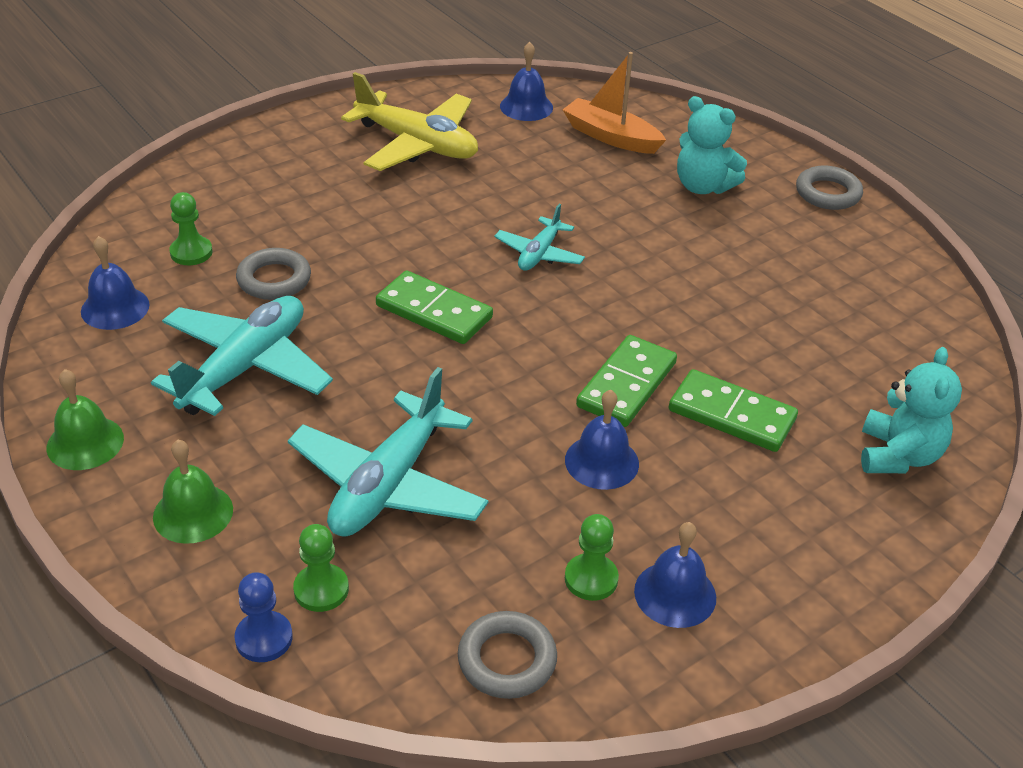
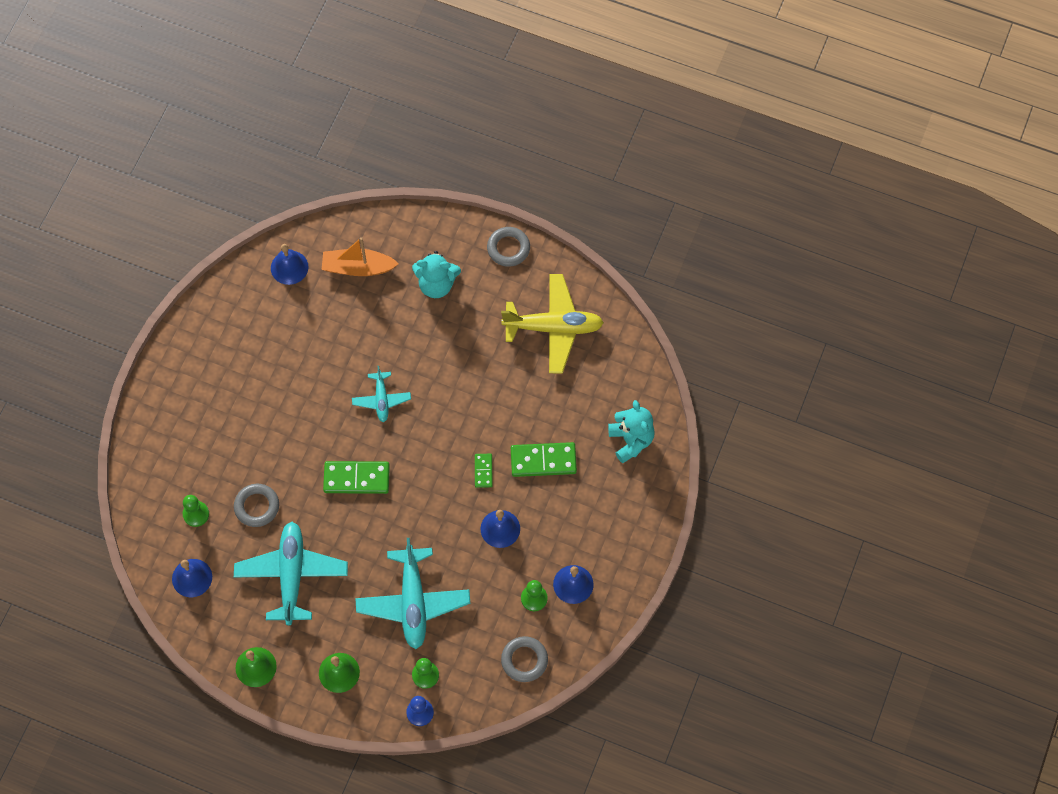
camera: 30 degrees left, 25 degrees up
(417, 144) = (250, 345): yellow plane -> yellow plane (553, 327)
(627, 385) = (483, 471): green domino -> green domino, size x0.54

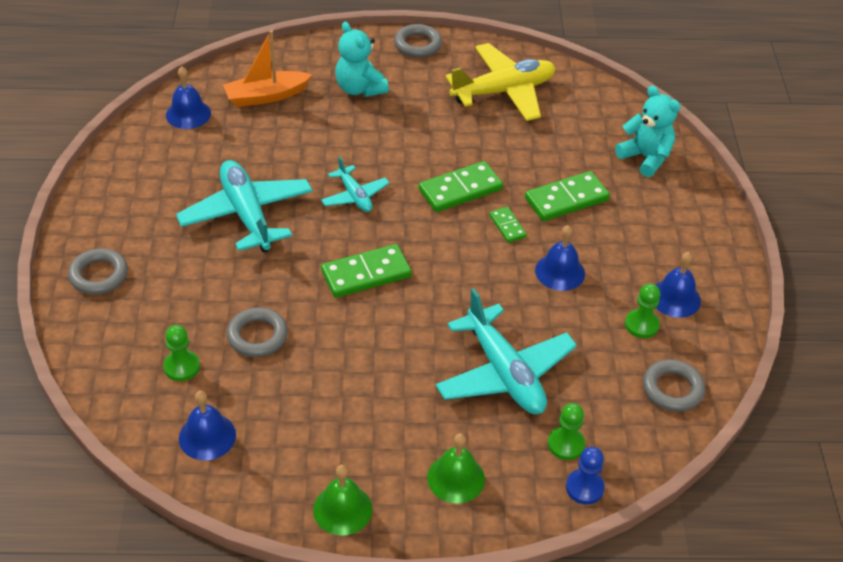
camera: 25 degrees left, 20 degrees down
(167, 411) = (99, 275): none -> grey ring
(292, 575) = (338, 392): turquoise plane -> turquoise plane (246, 214)
(436, 284) = (359, 88): turquoise teddy bear -> turquoise teddy bear turned 75 degrees clockwise
(465, 421) = (460, 189): none -> green domino

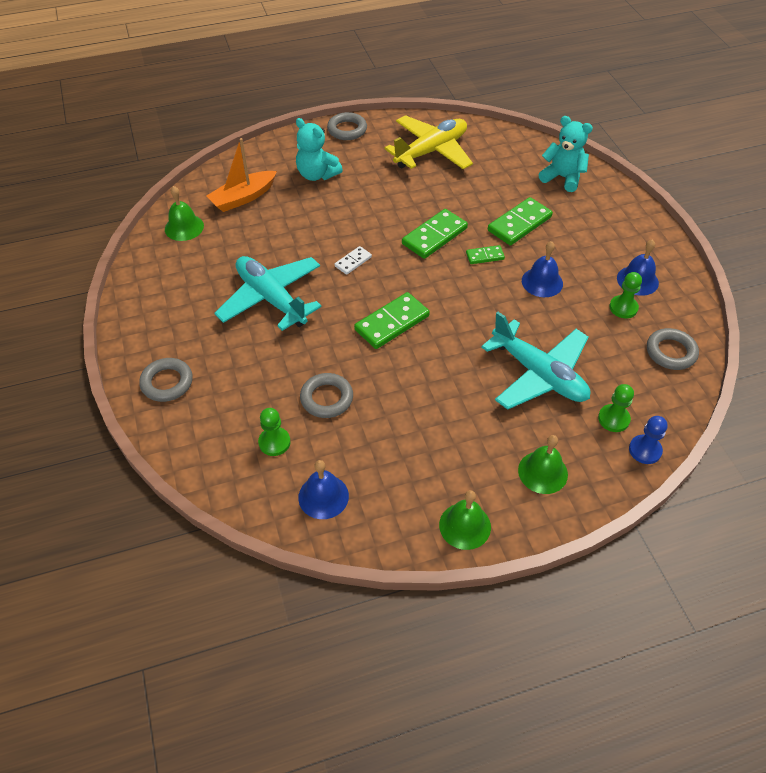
camera: 15 degrees left, 5 degrees up
(188, 114) = (184, 227): blue bell -> green bell
(354, 196) = (353, 262): turquoise plane -> white domino
(507, 226) = (485, 256): green domino -> green domino turned 60 degrees counterclockwise

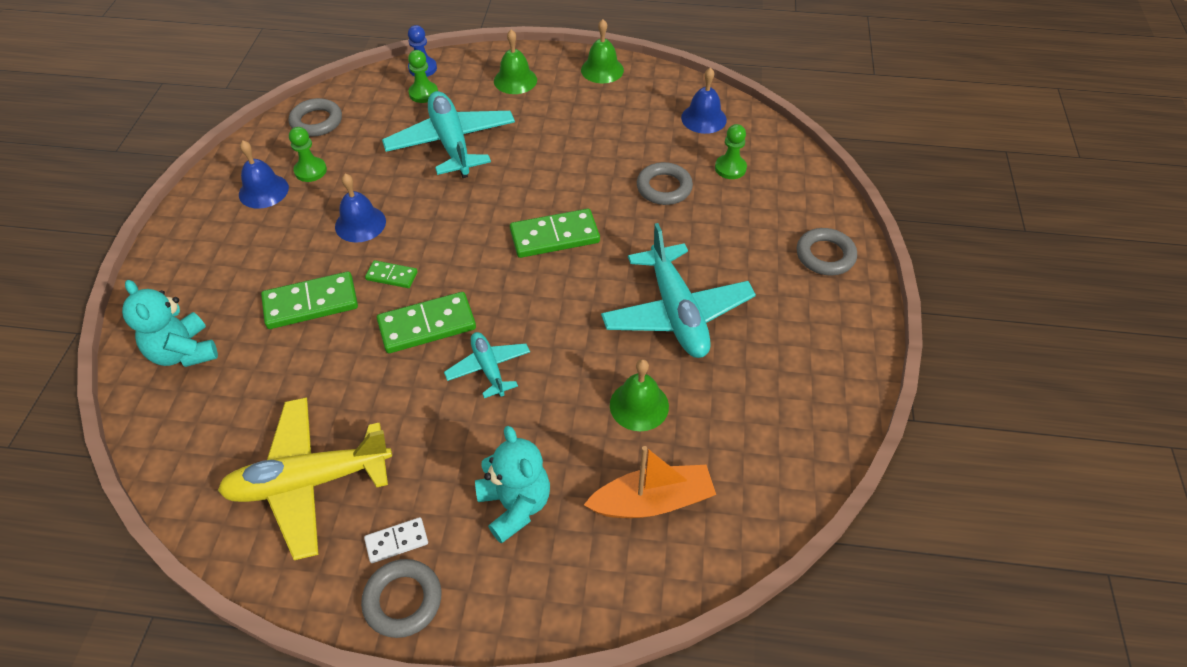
camera: 155 degrees left, 0 degrees up
(184, 227) = (761, 475): green bell -> green bell (639, 405)
(353, 262) = (551, 326): white domino -> white domino (396, 541)
(377, 227) = (488, 368): none -> turquoise plane

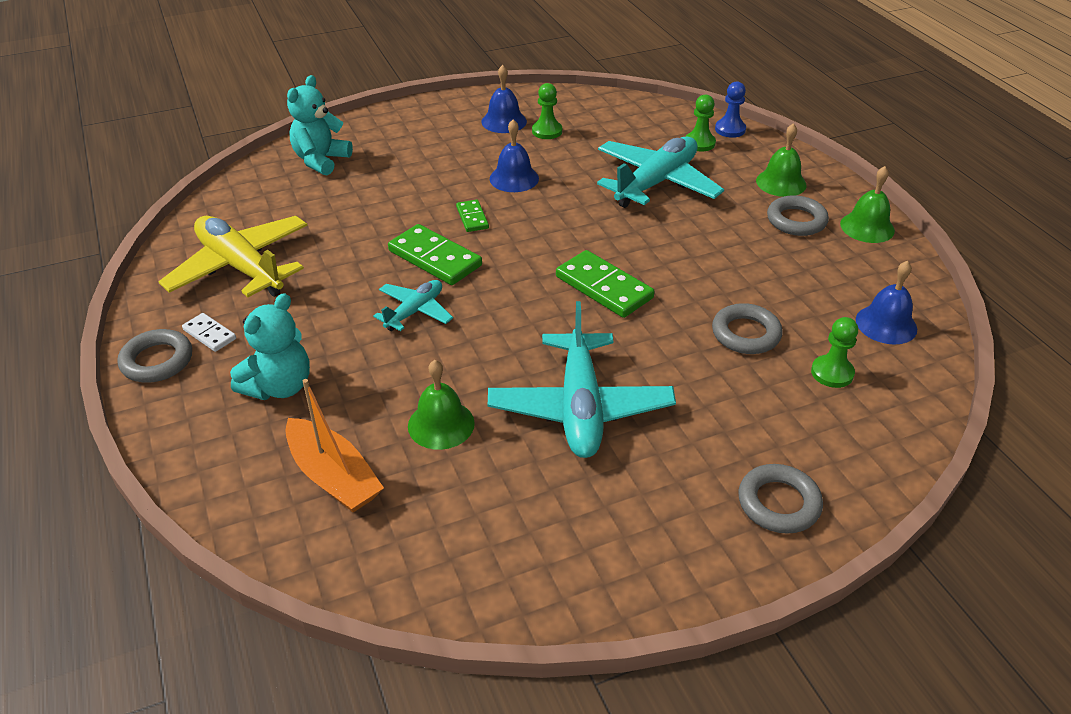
camera: 60 degrees right, 10 degrees down
(311, 303) = (410, 192): green domino -> none
(316, 121) = (603, 110): grey ring -> grey ring (796, 220)
(676, 313) = (580, 407): turquoise plane -> turquoise plane turned 45 degrees counterclockwise

